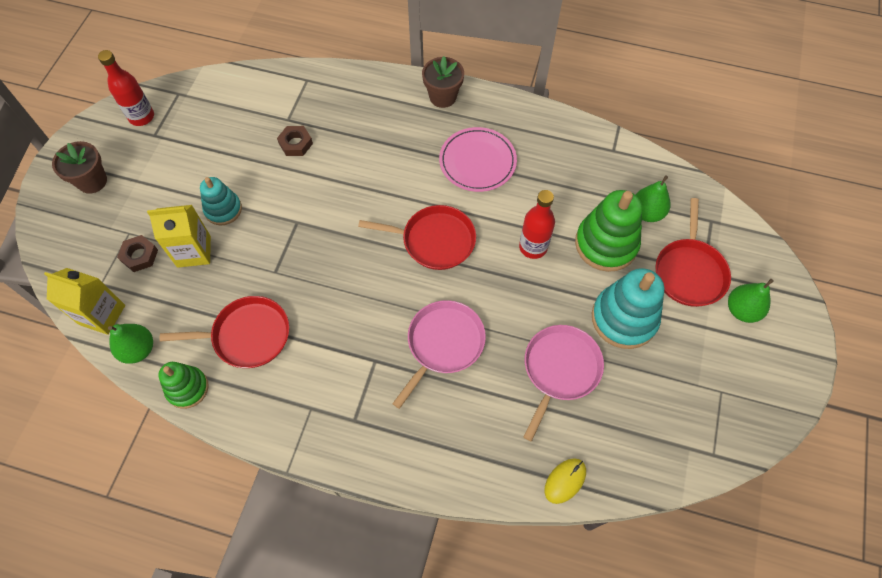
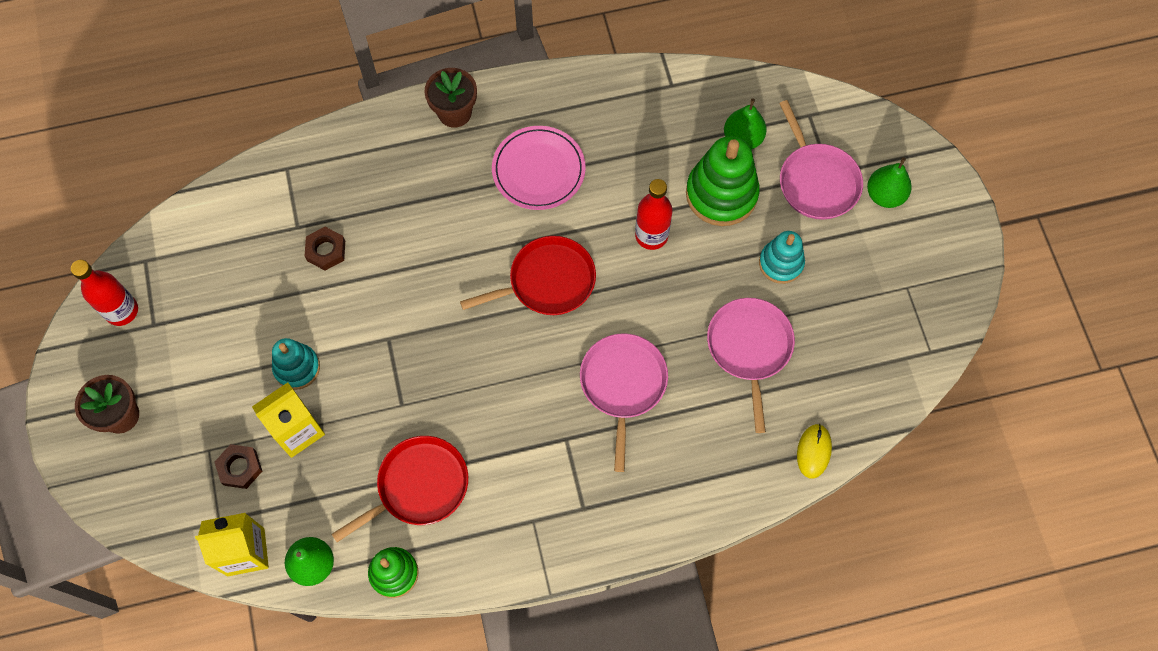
camera: 30 degrees left, 5 degrees up
(624, 318) = (781, 263): turquoise stacking toy -> turquoise stacking toy, size x0.61
(689, 271) = (816, 181): red pan -> pink pan

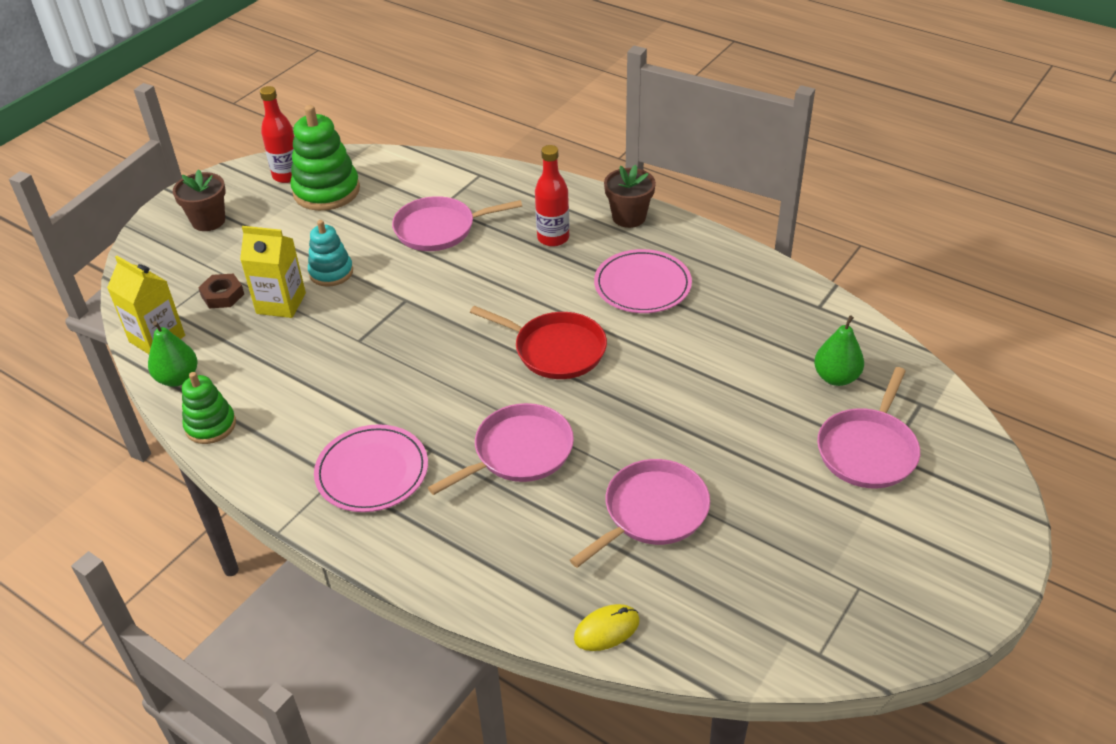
camera: 50 degrees right, 25 degrees down
(326, 251) = (439, 229): brown nut -> pink pan
(418, 486) = (299, 392): red pan -> none
(551, 493) = (372, 472): none -> pink plate
(651, 235) = (673, 381): red bottle -> red bottle (553, 238)
(721, 194) = (768, 398): green stacking toy -> green stacking toy (326, 191)
(781, 263) = (759, 479): turquoise stacking toy -> none
(884, 195) = (924, 506): green pear -> none

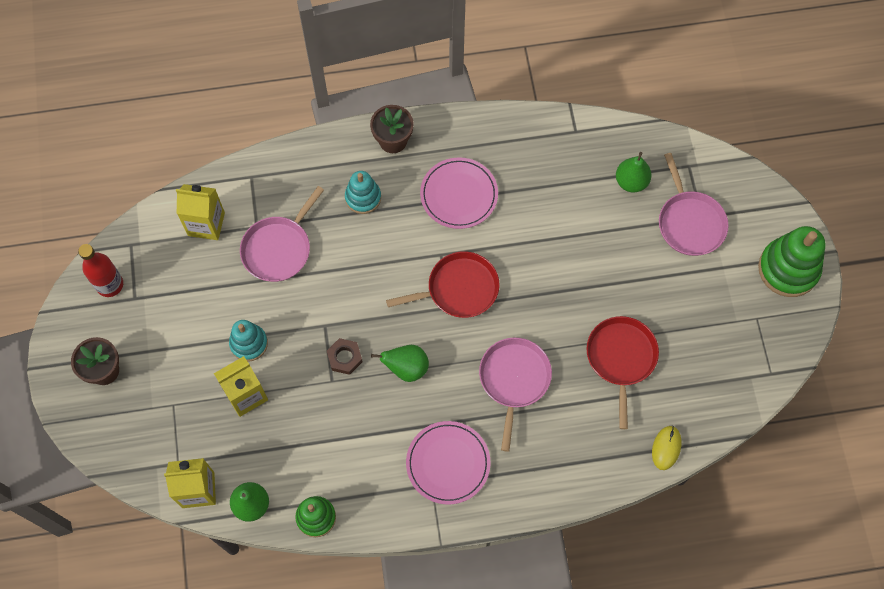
camera: 45 degrees left, 25 degrees up
(222, 295) = (197, 421): brown nut -> brown nut (344, 358)
(326, 191) = (158, 276): green stacking toy -> green stacking toy (788, 269)
(406, 182) = (206, 224): none -> yellow carton
(432, 374) = (406, 368): none -> green pear
(553, 238) = (363, 197): red bottle -> turquoise stacking toy
(652, 512) = (621, 358): pink pan -> red pan

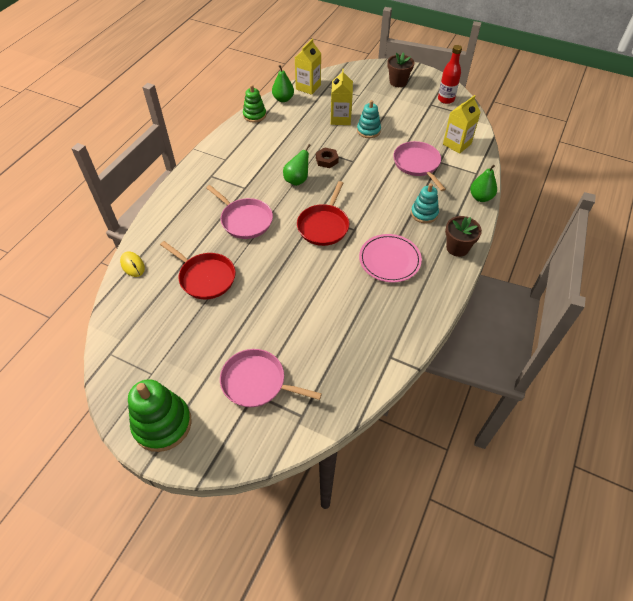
camera: 125 degrees right, 15 degrees down
(448, 463) = (229, 170): pink plate -> none
(631, 182) = (320, 366): green pear -> green pear (480, 197)

